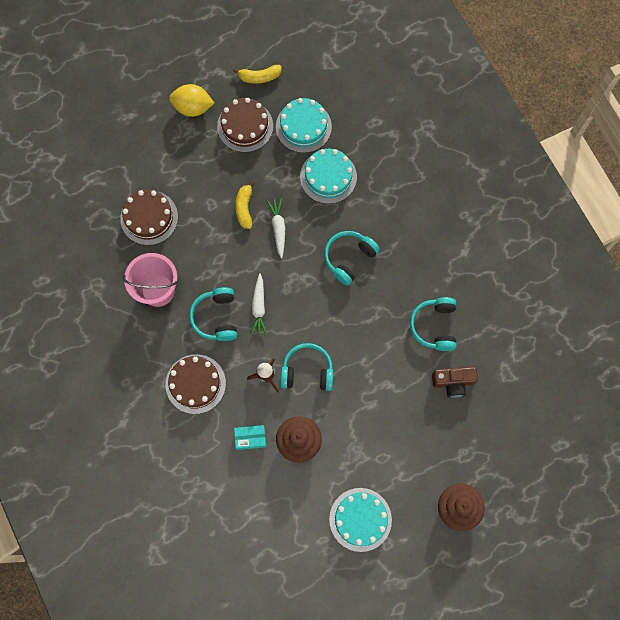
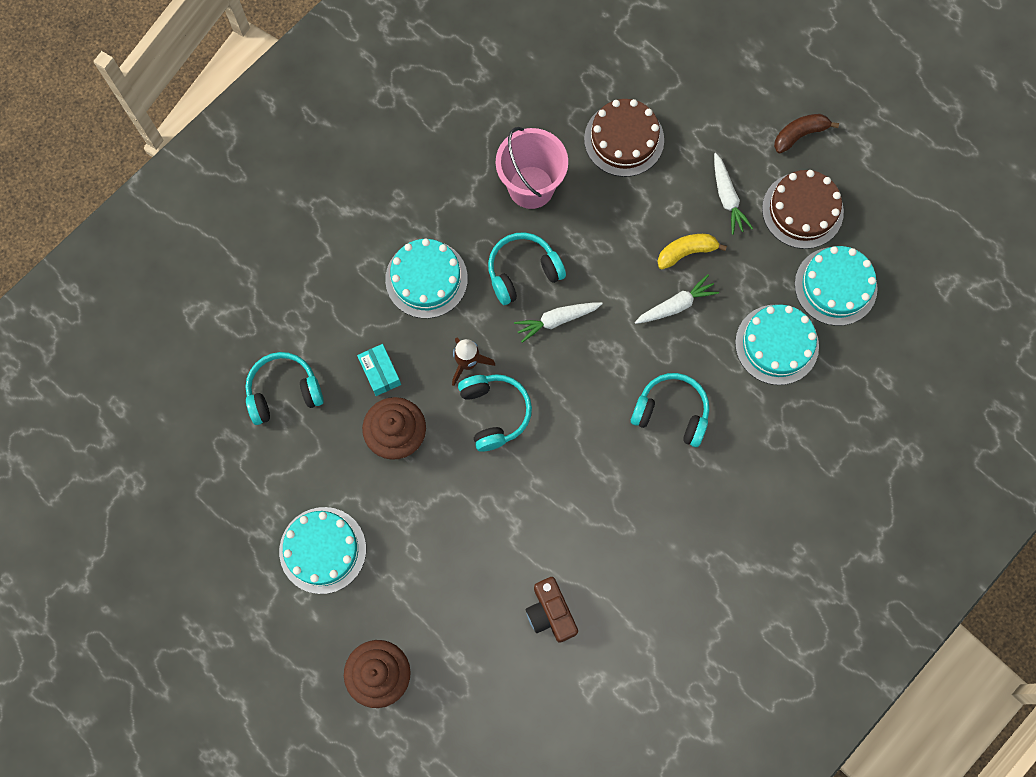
camera: 70 degrees right, 0 degrees up
(193, 107) = (799, 135): yellow lemon -> brown banana
(195, 384) = (426, 279): brown cake -> turquoise cake
(217, 168) = (727, 198): none -> white carrot
(259, 77) = (882, 202): yellow banana -> none
(434, 326) = (620, 561): turquoise headphones -> turquoise headphones (284, 392)

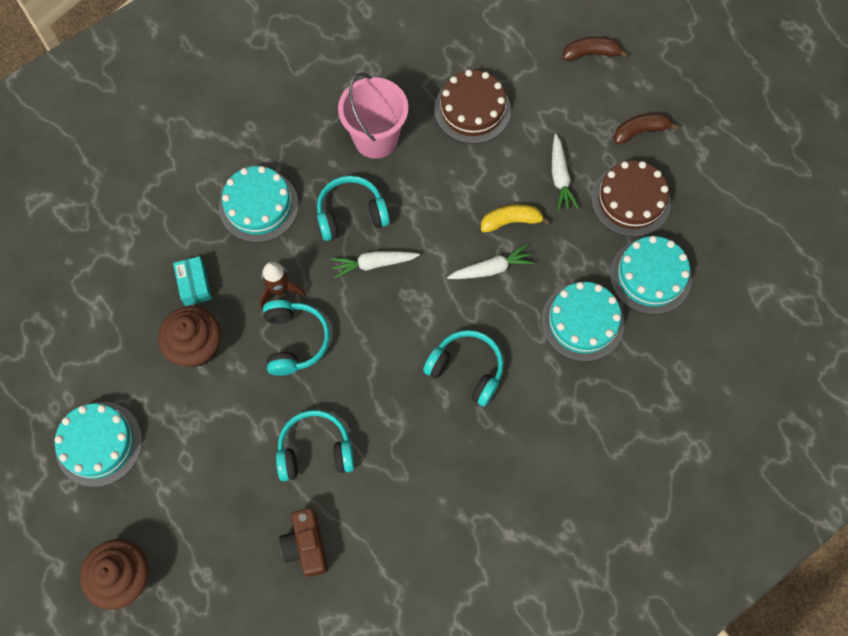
camera: 10 degrees right, 5 degrees down
(284, 392) = (100, 287): turquoise headphones -> turquoise headphones (315, 450)
(734, 58) = (591, 53): none -> brown banana

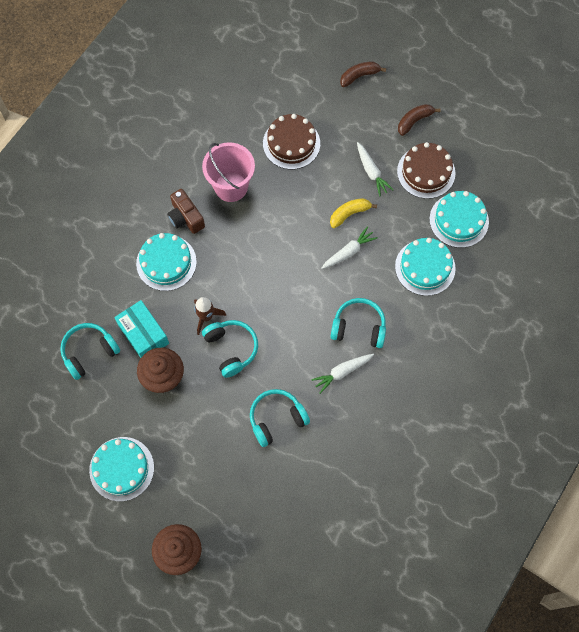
camera: 20 degrees left, 0 degrees up
(194, 285) = (143, 334): turquoise box -> turquoise box, size x1.54
(306, 545) = (296, 485): brown camera -> brown camera (185, 217)
(351, 214) = (235, 246): turquoise headphones -> turquoise headphones (89, 352)
(373, 264) = (265, 276): white carrot -> white carrot (342, 372)

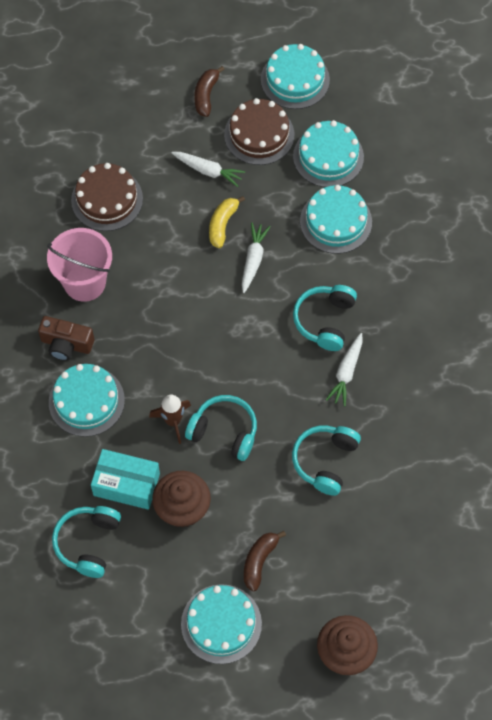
camera: 40 degrees left, 5 degrees down
(359, 76) = (115, 90): brown banana -> brown banana (259, 561)
(359, 327) = (325, 320): turquoise headphones -> turquoise headphones turned 45 degrees counterclockwise
(482, 152) = (295, 79): none -> turquoise cake

